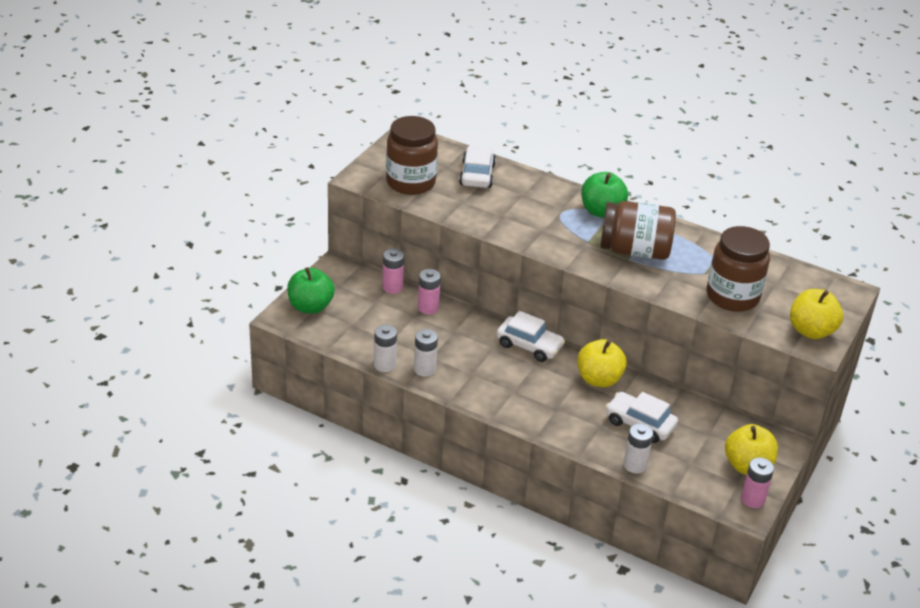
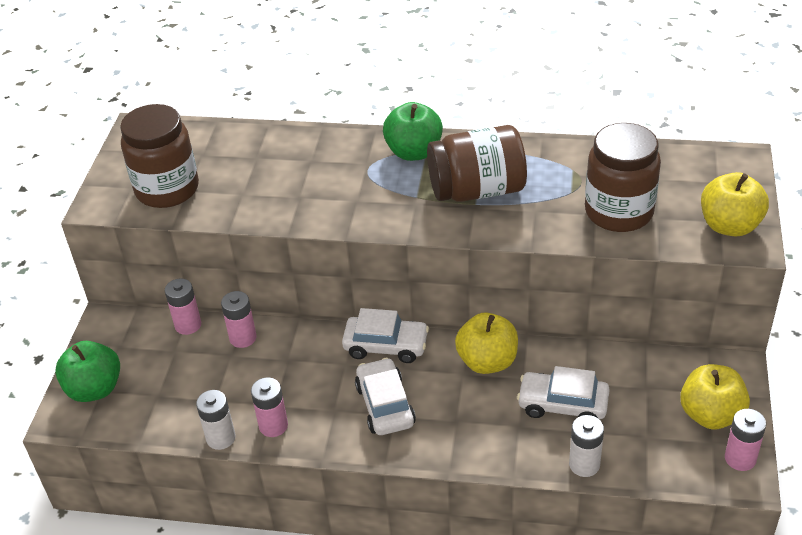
camera: 15 degrees left, 5 degrees up
(424, 369) = (273, 426): white battery -> pink battery
(477, 175) = (245, 153): white car -> white car (385, 405)

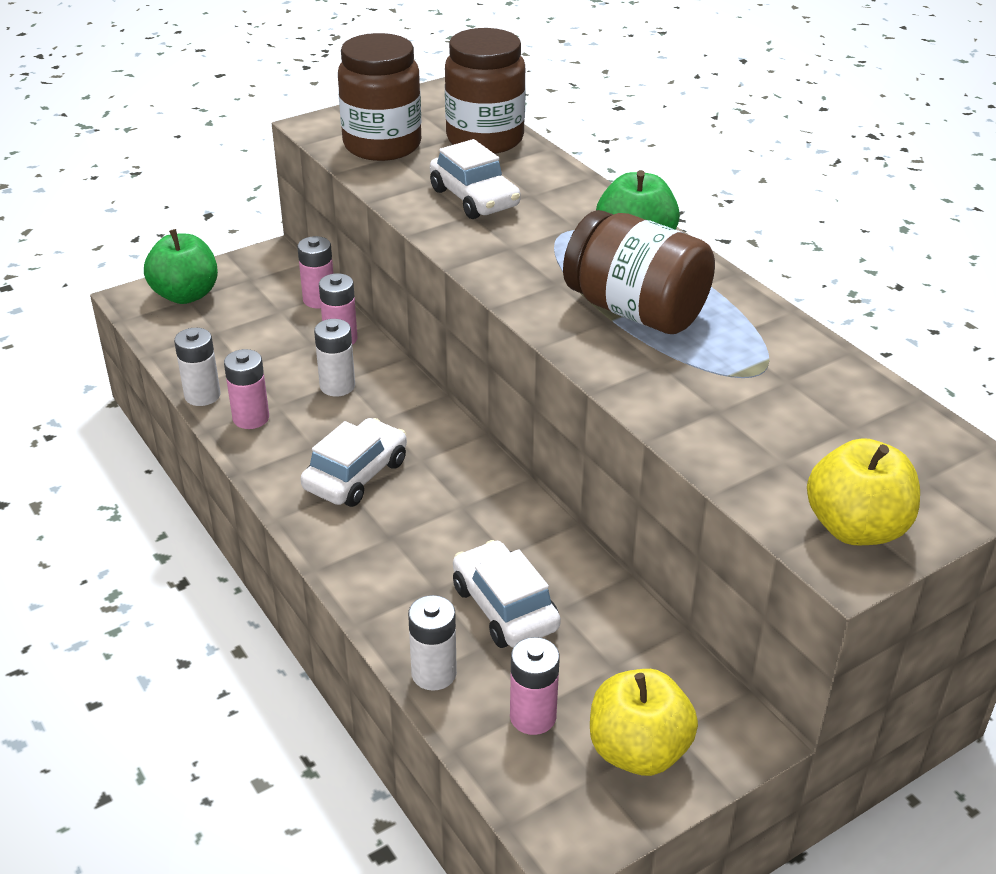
camera: 45 degrees right, 5 degrees down
(290, 366) = (337, 386): none -> white battery
(386, 346) = (437, 431): white car -> white car (474, 198)
(487, 361) = (500, 514): yellow apple -> none
(619, 212) = (747, 426): brown jar -> brown jar (485, 139)
(740, 458) = (596, 818): pink battery -> pink battery (533, 716)

